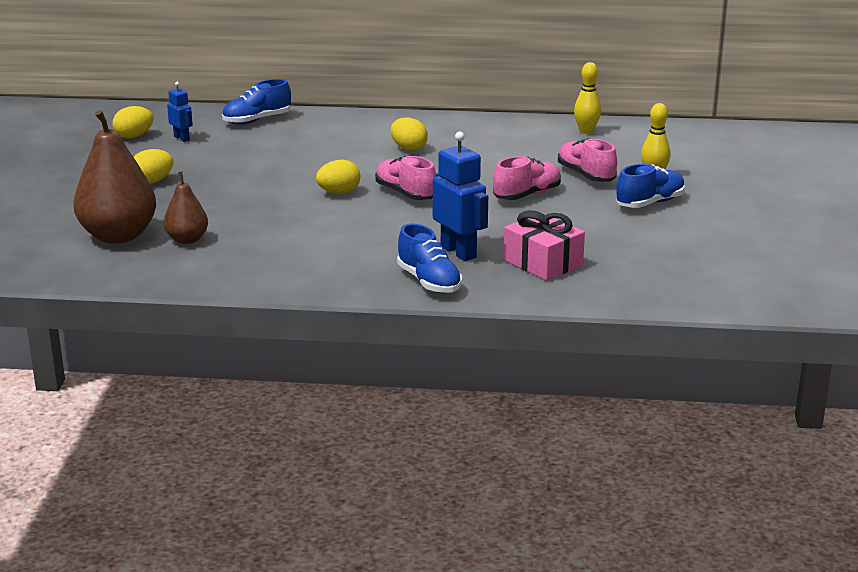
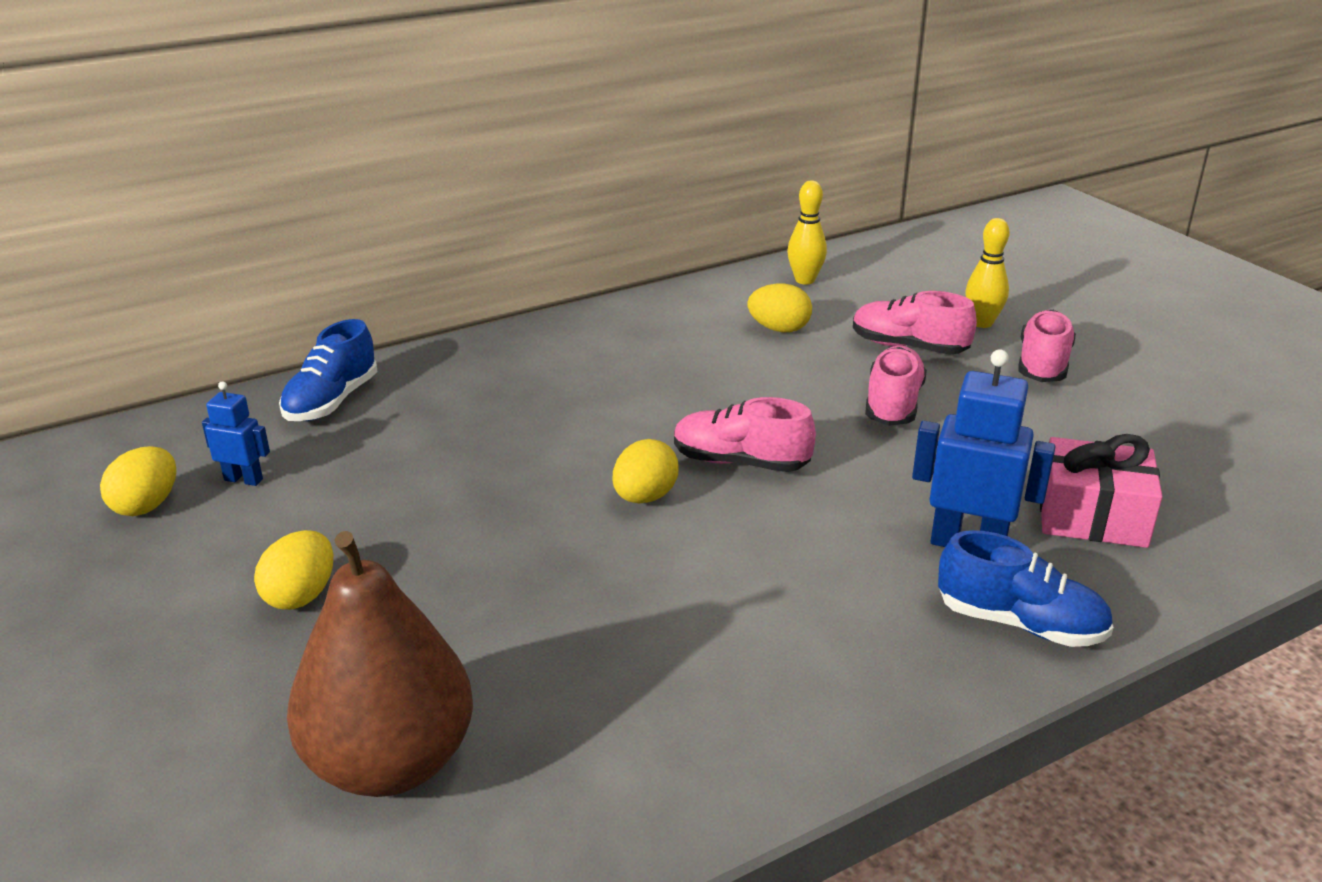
camera: 35 degrees left, 5 degrees up
(187, 240) = (533, 710): brown pear -> none
(408, 148) = (629, 379): yellow egg -> yellow egg (779, 329)
(650, 203) = (1043, 365): blue shoe -> pink shoe

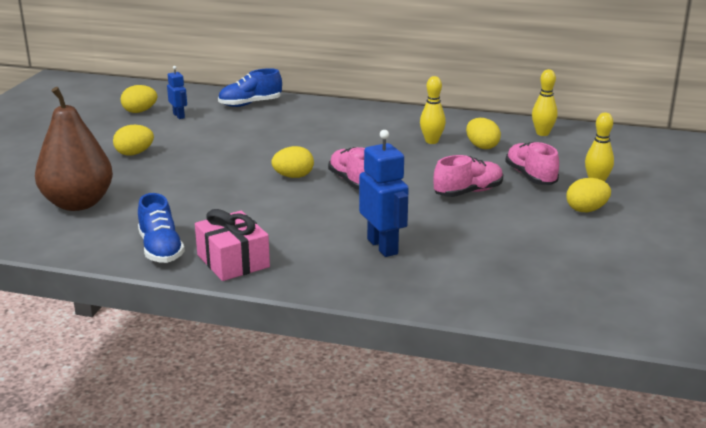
camera: 45 degrees right, 5 degrees down
(708, 348) = (431, 141): none -> yellow bowling pin
(1020, 623) = (342, 276): blue shoe -> blue shoe (161, 249)
(1043, 365) = (586, 210): pink shoe -> yellow egg
(1092, 516) = (462, 265): pink gift -> pink gift (233, 261)

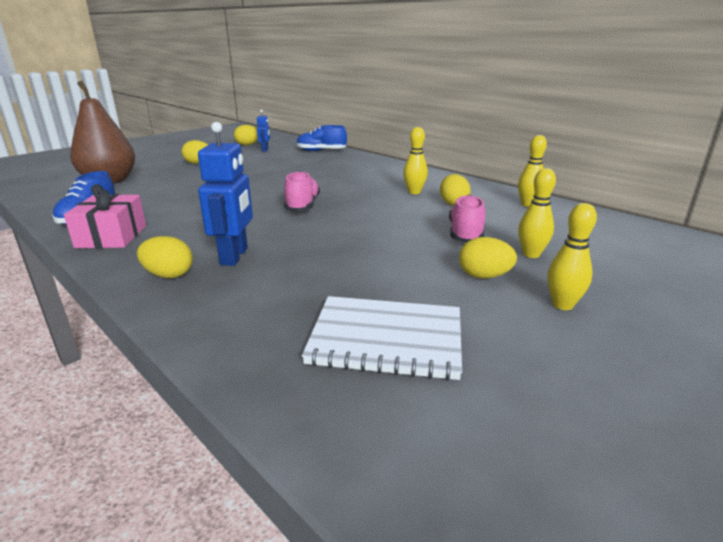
camera: 30 degrees right, 0 degrees up
(293, 176) = (266, 193): yellow egg -> yellow egg (169, 275)
(468, 192) = (384, 233): pink shoe -> none
(582, 271) = (386, 339): none -> white notebook
(654, 217) = (562, 305): none -> yellow bowling pin

